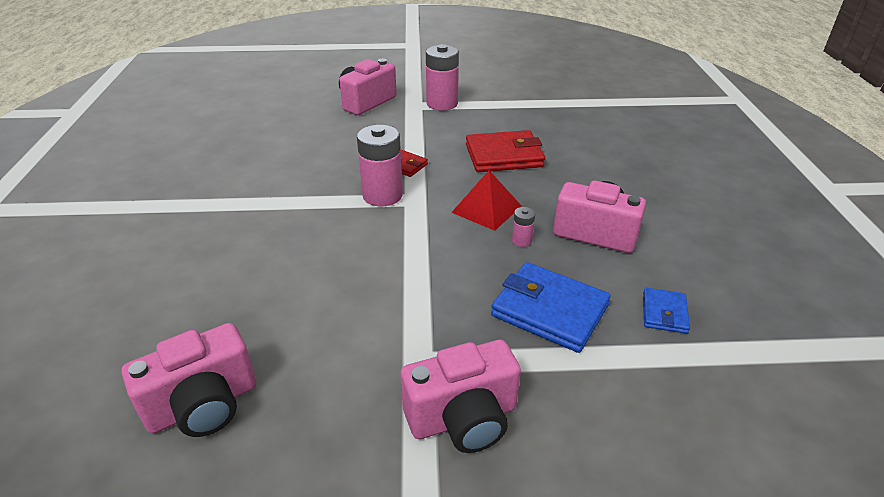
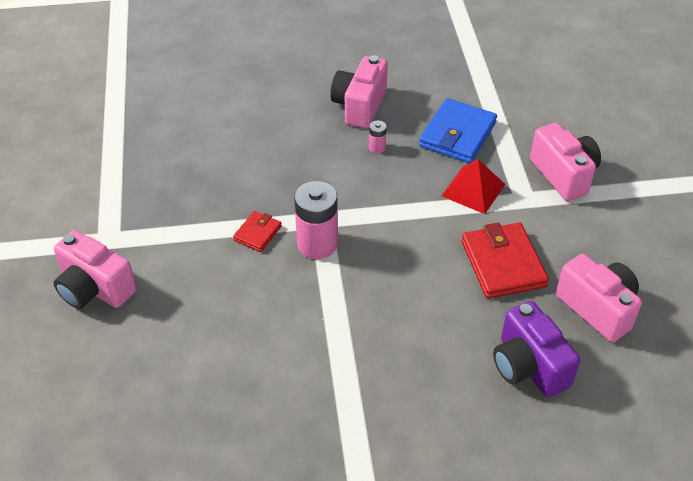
camera: 95 degrees left, 10 degrees up
(160, 322) = (528, 366): none -> purple camera
(442, 104) = (107, 213): pink battery -> none
(486, 209) = (333, 169): red pyramid -> red pyramid (473, 190)
(504, 156) = (236, 159): red wallet -> red wallet (503, 264)
(664, 313) = (447, 82): blue wallet -> none

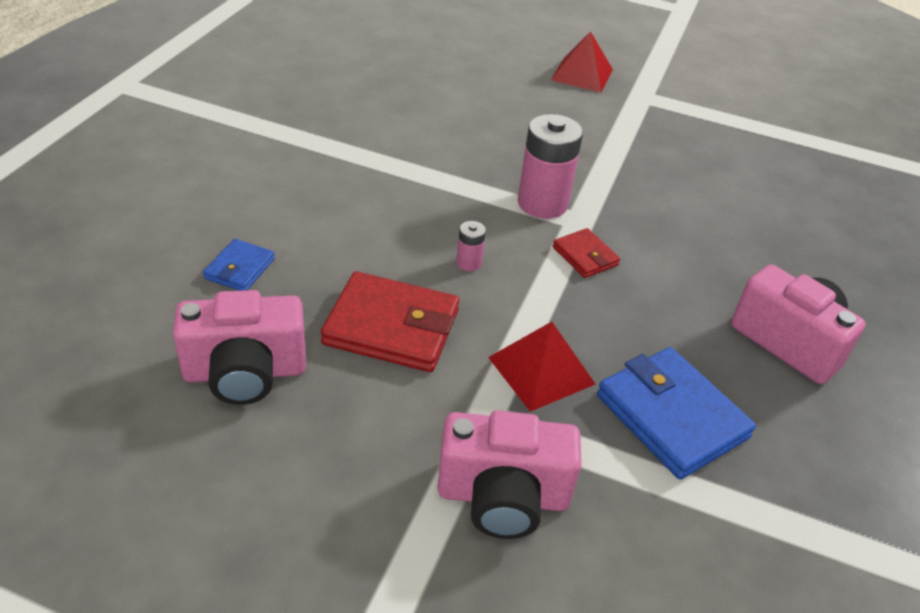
camera: 115 degrees right, 5 degrees down
(94, 289) = (582, 74): pink camera -> red pyramid
(257, 233) = (588, 173): red wallet -> red wallet (585, 256)
(377, 147) = (685, 318): pink battery -> pink battery (469, 263)
(528, 366) = (240, 269): purple camera -> blue wallet

